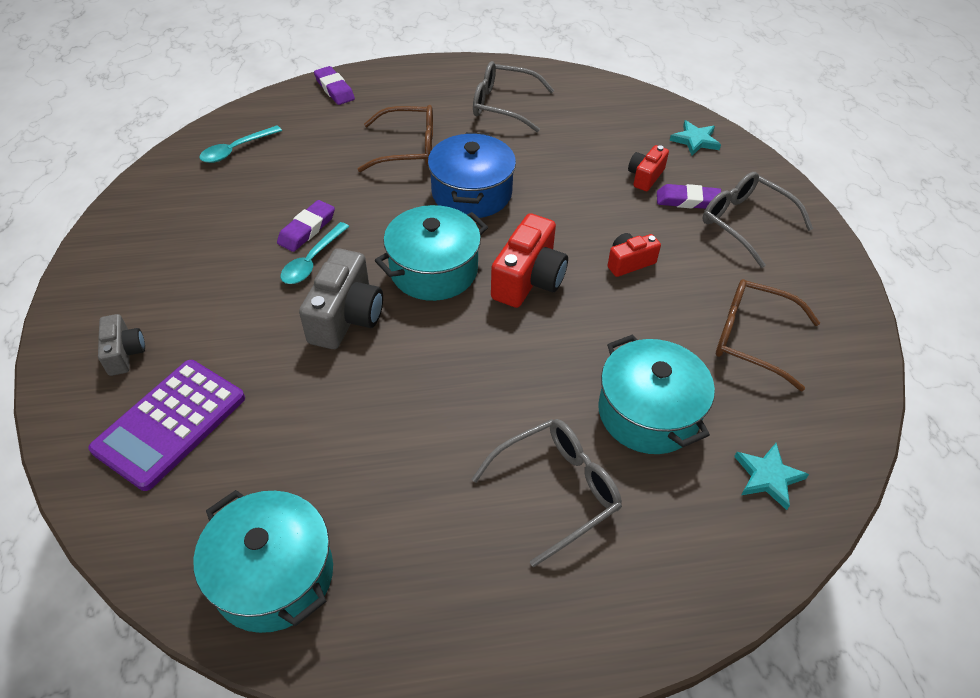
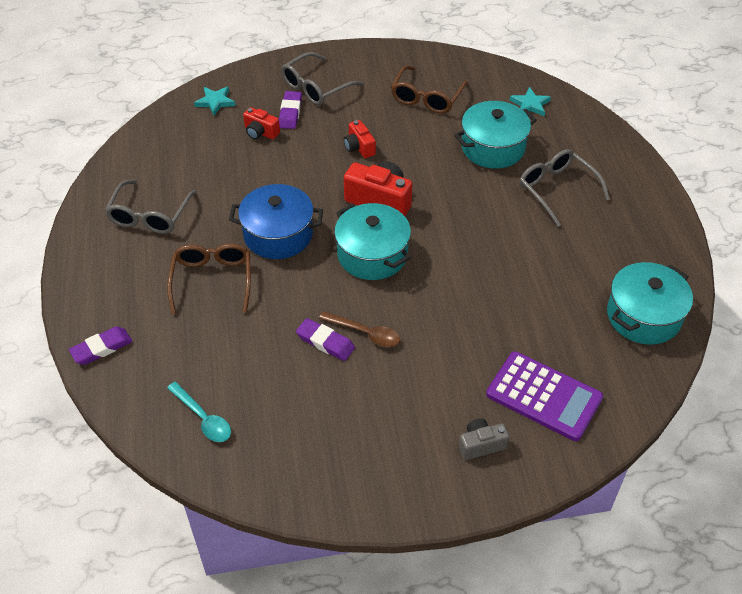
camera: 90 degrees left, 0 degrees up
(312, 261) = (365, 333): turquoise spoon -> brown spoon
(346, 317) = (427, 303): grey camera -> none

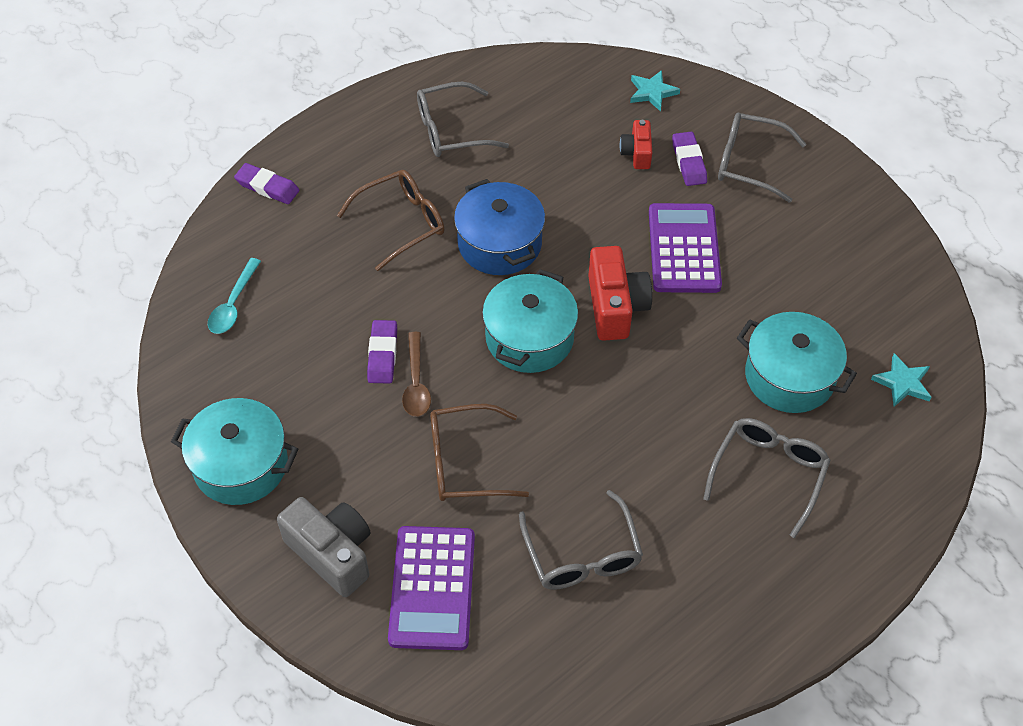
camera: 60 degrees right, 5 degrees up
(290, 113) = (688, 162): purple eraser -> purple eraser turned 75 degrees counterclockwise
(359, 147) = (684, 249): red camera -> purple calculator
(427, 98) = (822, 272): brown glasses -> brown glasses (465, 462)
(481, 445) = (332, 553): grey camera -> grey camera, size x1.72
(563, 304) = (582, 554): none -> grey glasses
(643, 316) = (620, 649): turquoise pot -> turquoise pot (241, 465)

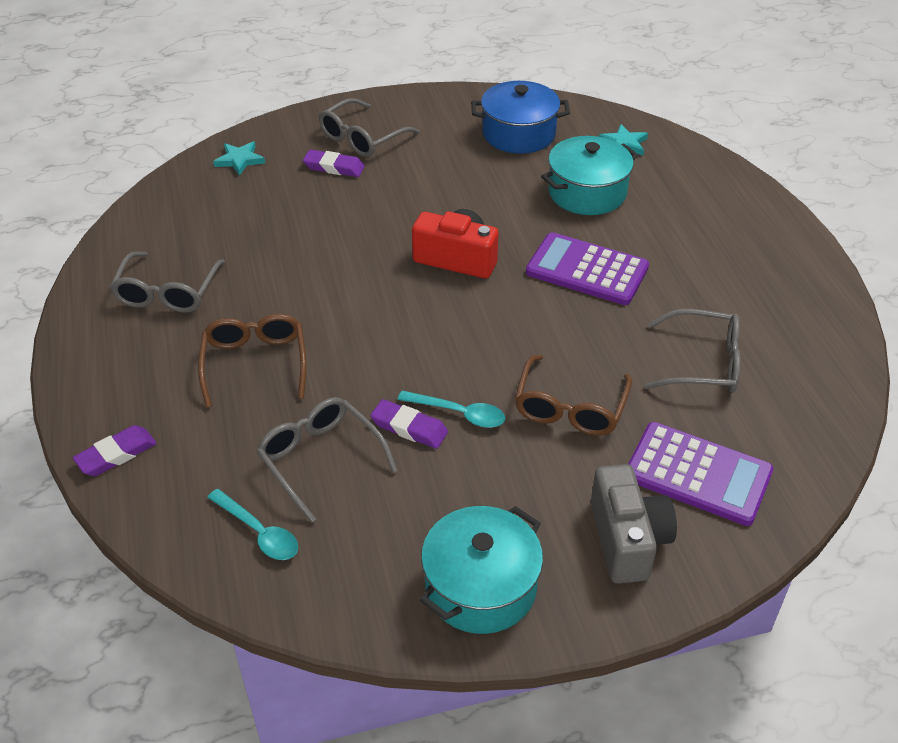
camera: 65 degrees left, 10 degrees down
(332, 553) = (627, 539): grey camera -> grey camera turned 105 degrees clockwise
(416, 383) = (459, 414): brown spoon -> turquoise spoon
(499, 243) = (334, 305): blue pot -> blue pot (518, 134)
(529, 338) = (456, 321): turquoise pot -> none
(636, 153) = (299, 191): red camera -> none
(684, 249) = (423, 201): purple calculator -> purple calculator (587, 270)
(768, 474) = (672, 234): grey glasses -> grey glasses (320, 460)

